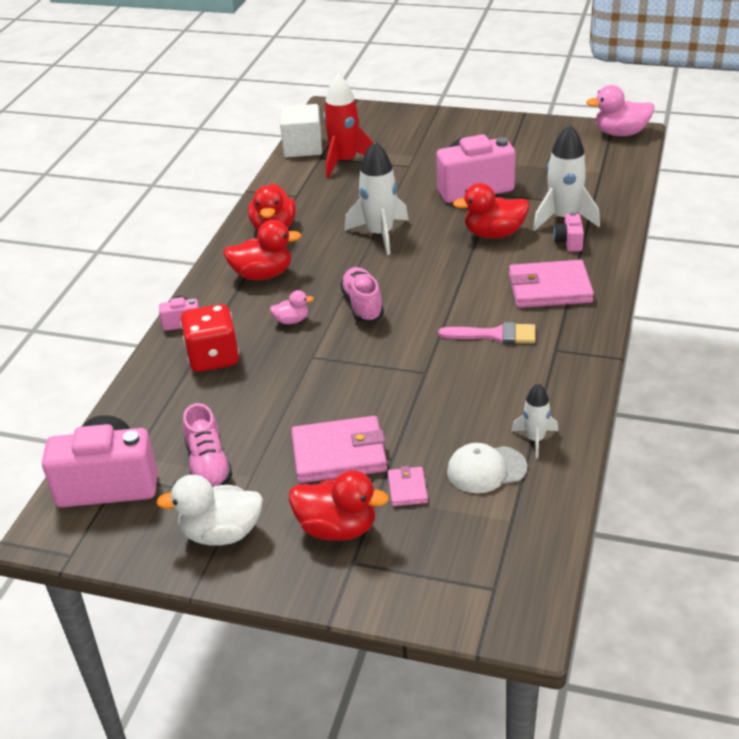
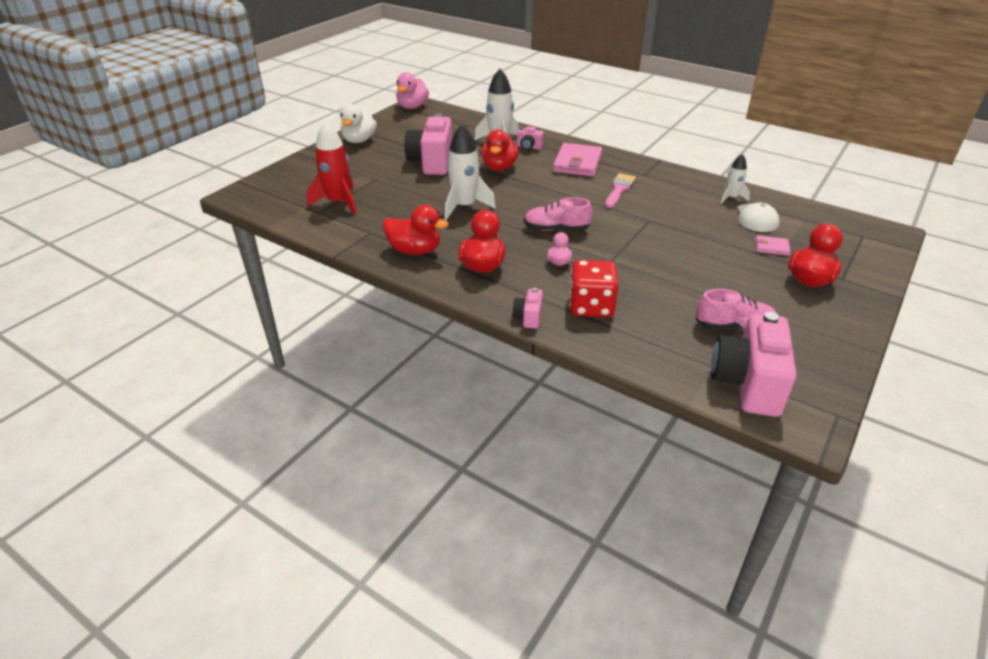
camera: 75 degrees left, 0 degrees up
(221, 533) = (813, 330): white duck -> white duck (359, 140)
(303, 147) = (291, 217): white cube -> none
(339, 454) = (731, 267): pink wallet -> none

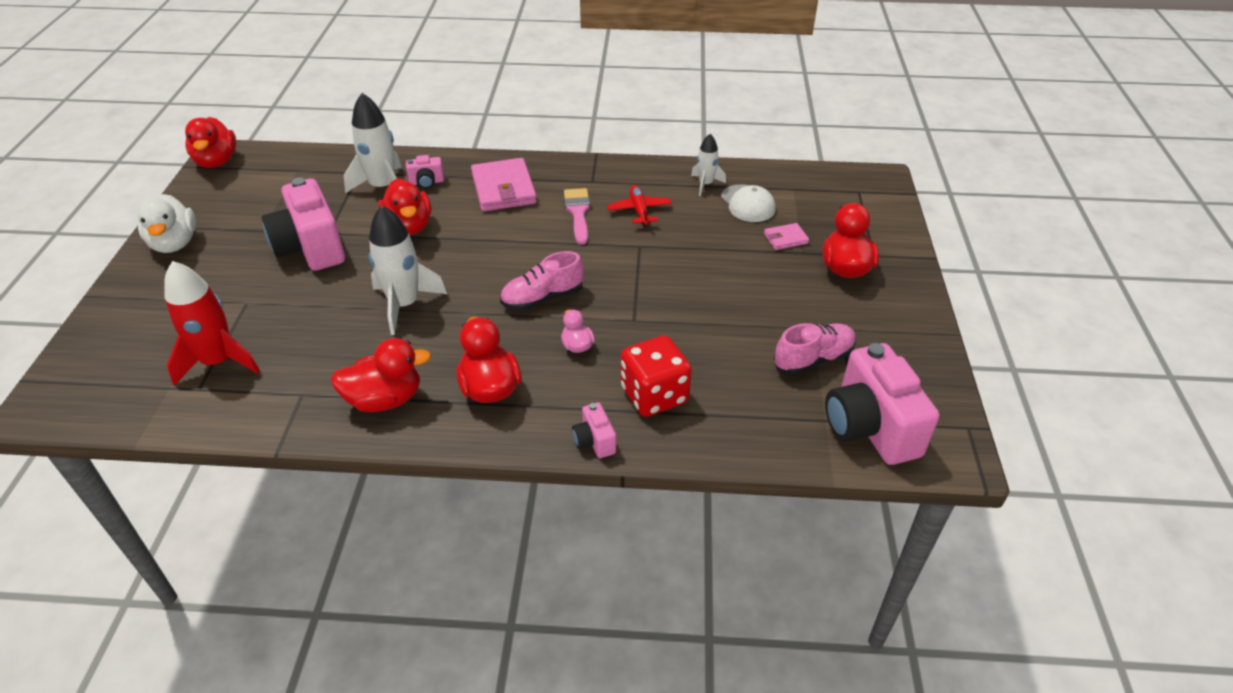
camera: 30 degrees left, 5 degrees up
(412, 107) = (217, 161): pink duck -> red duck
(666, 200) = (639, 210): none -> red plane

